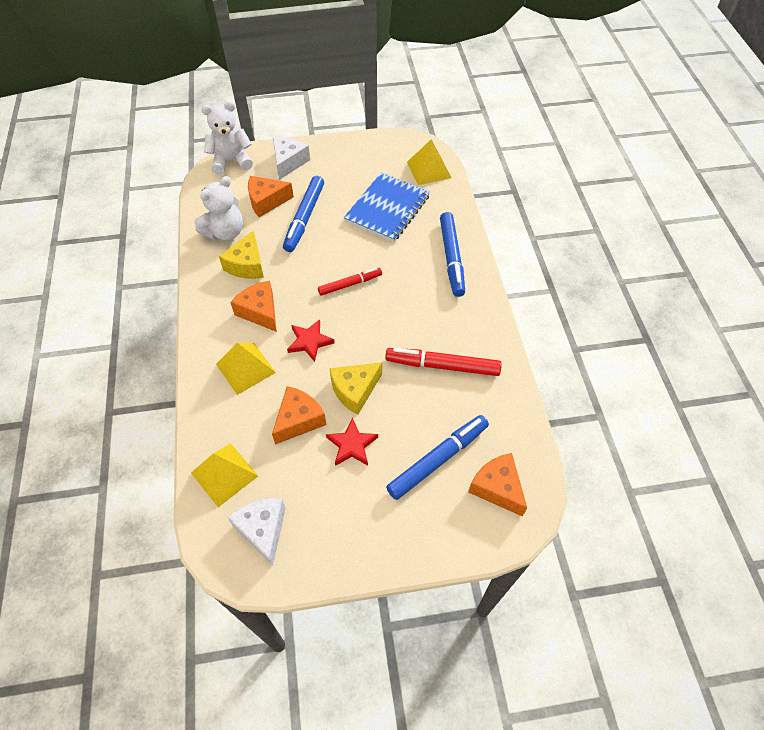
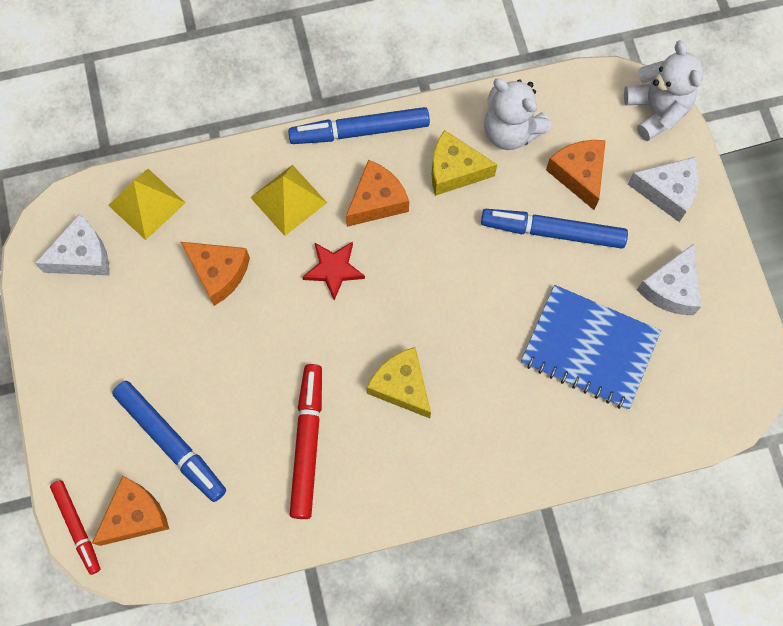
camera: 85 degrees right, 15 degrees up
(350, 284) = (434, 309): red marker -> red marker (77, 527)
(352, 445) = (187, 338): red star -> none
(353, 168) = (670, 288): none -> white cheese
(355, 390) = (263, 334): yellow cheese -> yellow cheese (402, 386)
(429, 169) = (688, 407): yellow pyramid -> none
(451, 258) = (500, 449): blue marker -> blue marker (359, 131)

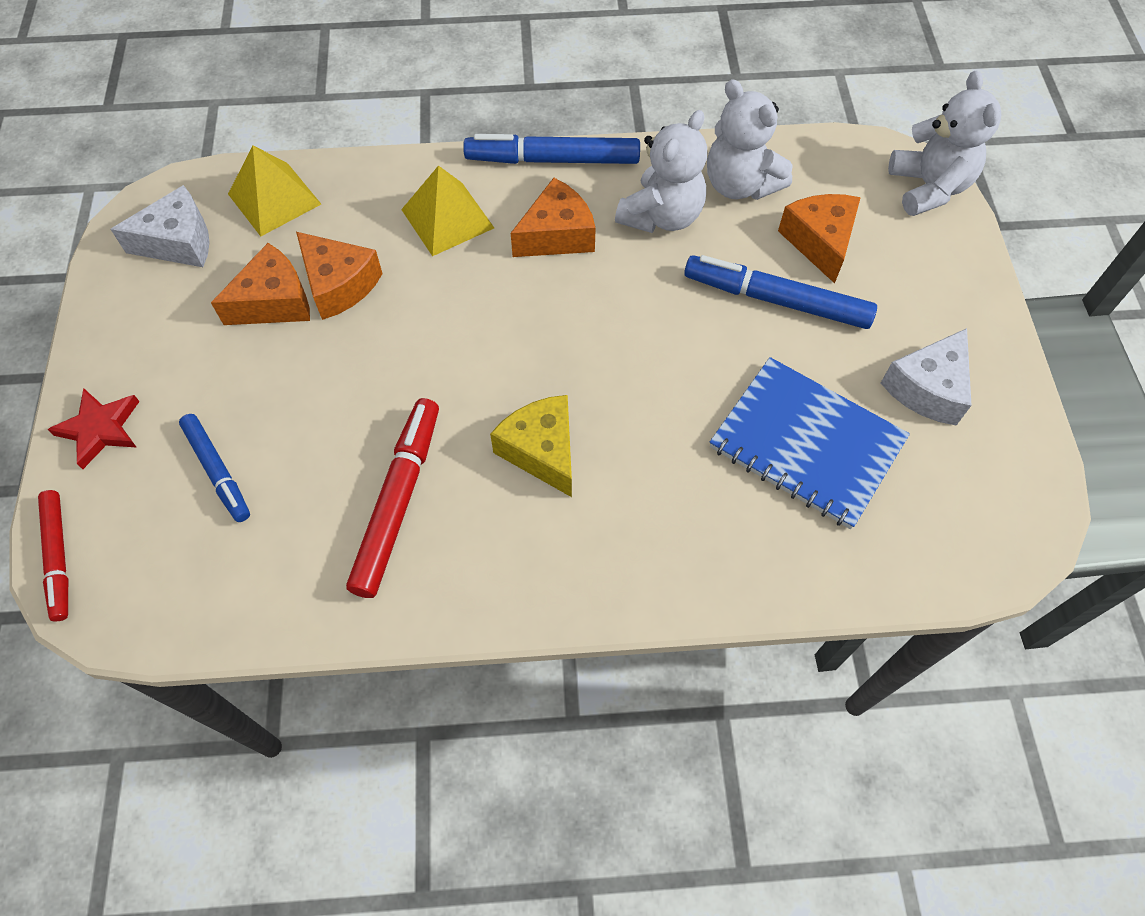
camera: 10 degrees right, 10 degrees down
(135, 516) = (141, 556): orange cheese -> orange cheese (274, 302)
(171, 442) = (217, 471): blue marker -> blue marker, size x0.64
(333, 269) = (484, 302): red star -> red star (100, 429)
(454, 170) = (661, 216): yellow cheese -> white teddy bear
(667, 192) = (934, 277): white cheese -> none

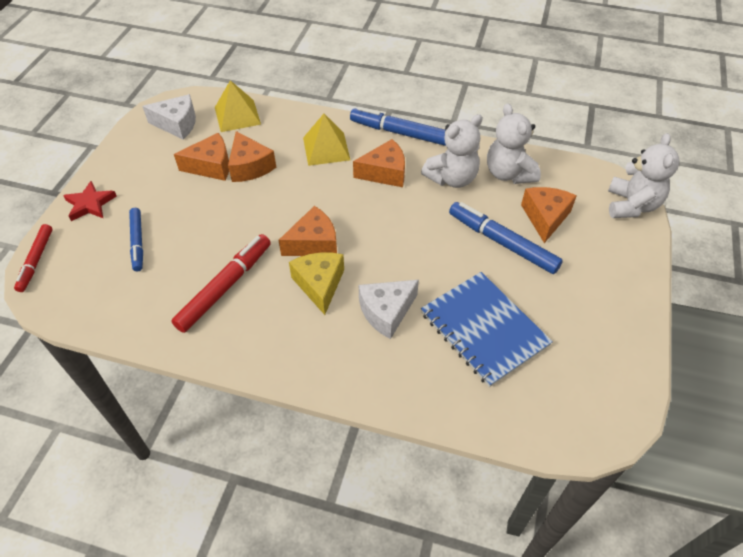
camera: 20 degrees right, 10 degrees down
(502, 386) = (313, 243): none -> orange cheese
(927, 388) = (579, 320): white cheese -> white cheese (386, 312)

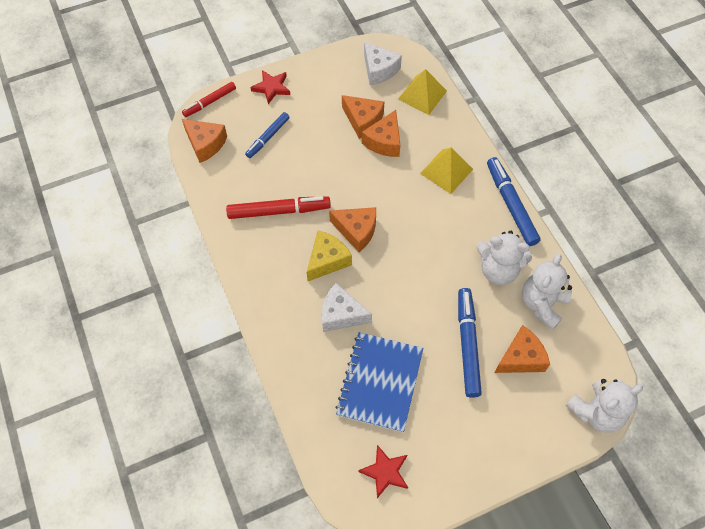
camera: 50 degrees right, 10 degrees up
(384, 173) = (460, 224): orange cheese -> orange cheese (205, 144)
(579, 387) = (385, 472): none -> red star

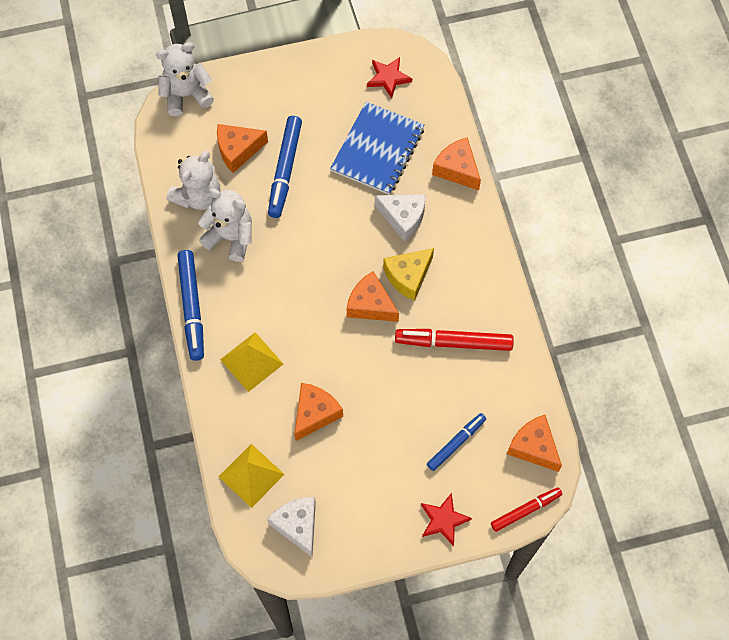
camera: 170 degrees left, 5 degrees up
(363, 120) = (335, 449): orange cheese -> orange cheese (457, 169)

